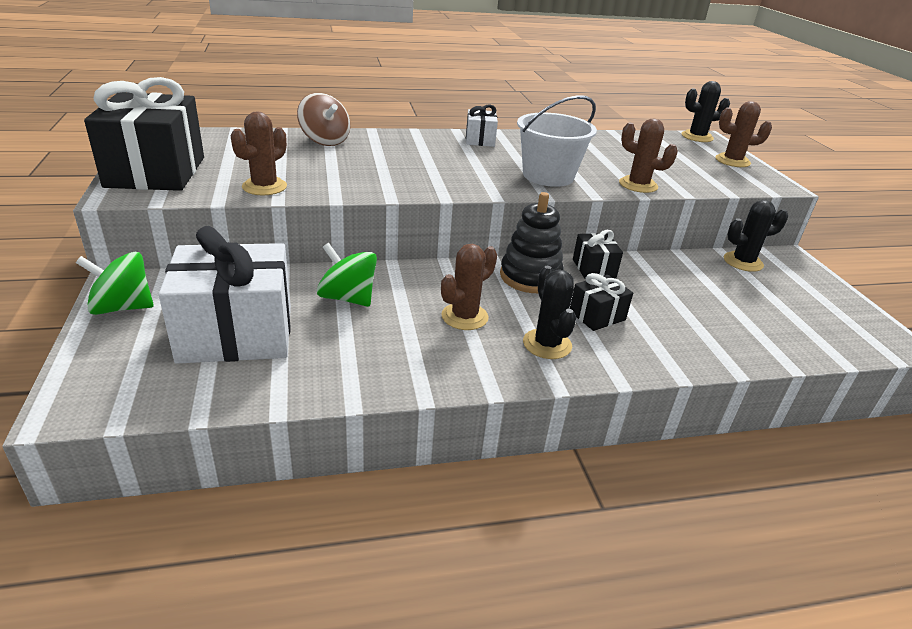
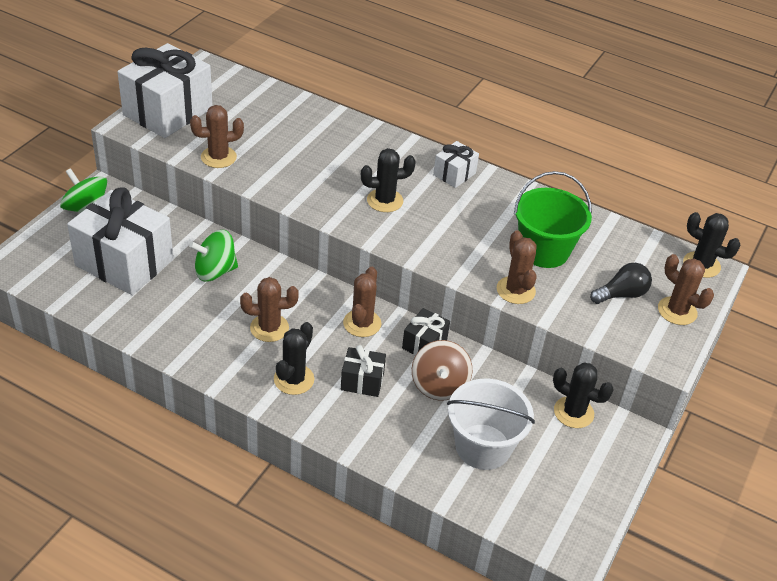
camera: 40 degrees right, 10 degrees up
(156, 172) = (168, 111): black gift -> white gift
(325, 140) = (320, 122): brown spinning top -> brown spinning top (439, 385)
(347, 298) = (215, 271): green spinning top -> green spinning top turned 90 degrees counterclockwise
(459, 168) = (385, 201): none -> black cactus
(530, 277) = (362, 323): black stacking toy -> brown cactus
(548, 176) = (449, 243): white bucket -> white bucket (483, 447)
(610, 159) = (544, 250): none -> green bucket
(692, 164) = (621, 294): none -> black light bulb

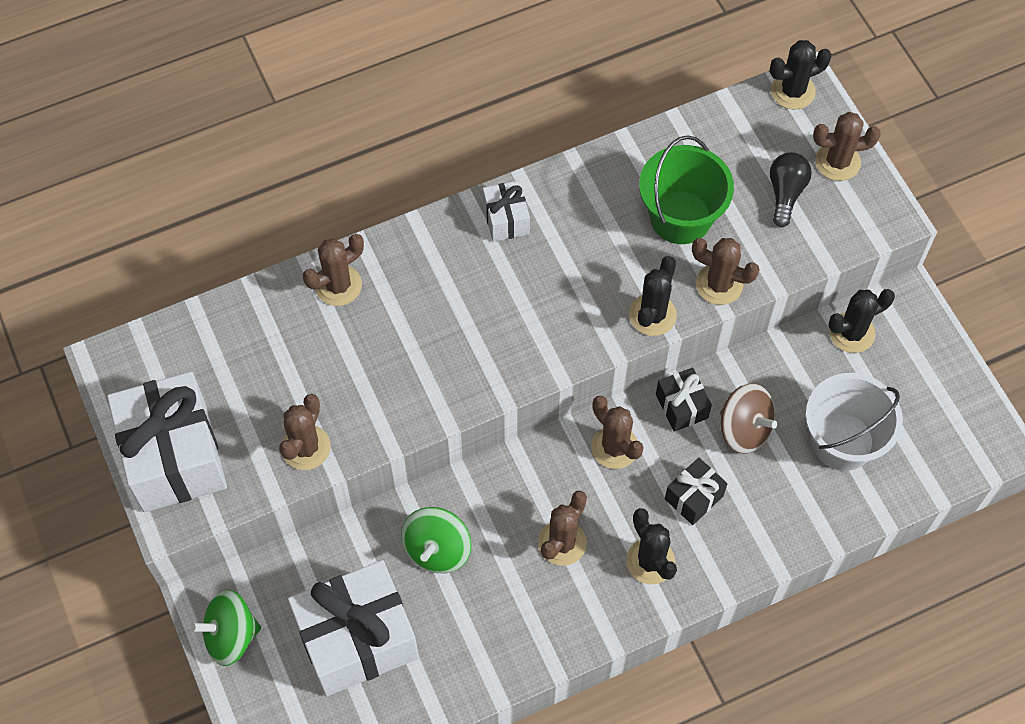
camera: 50 degrees left, 20 degrees up
(337, 126) = (338, 285): none -> brown cactus
(385, 201) = (502, 318): black cactus -> black cactus (652, 315)

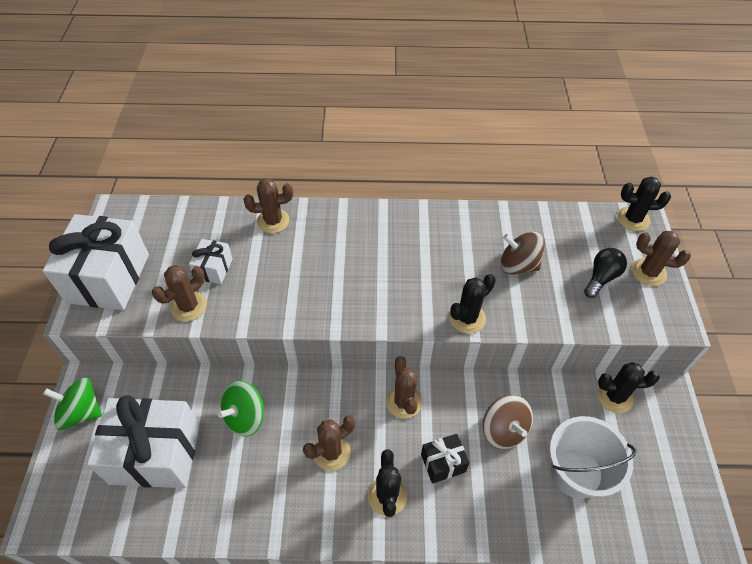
camera: 25 degrees right, 10 degrees down
(506, 219) = (400, 223): white gift -> white gift (214, 269)
(680, 217) = (518, 265): green bucket -> brown spinning top
(681, 406) = (465, 394): black gift -> none
(719, 284) = (525, 317): brown cactus -> none

